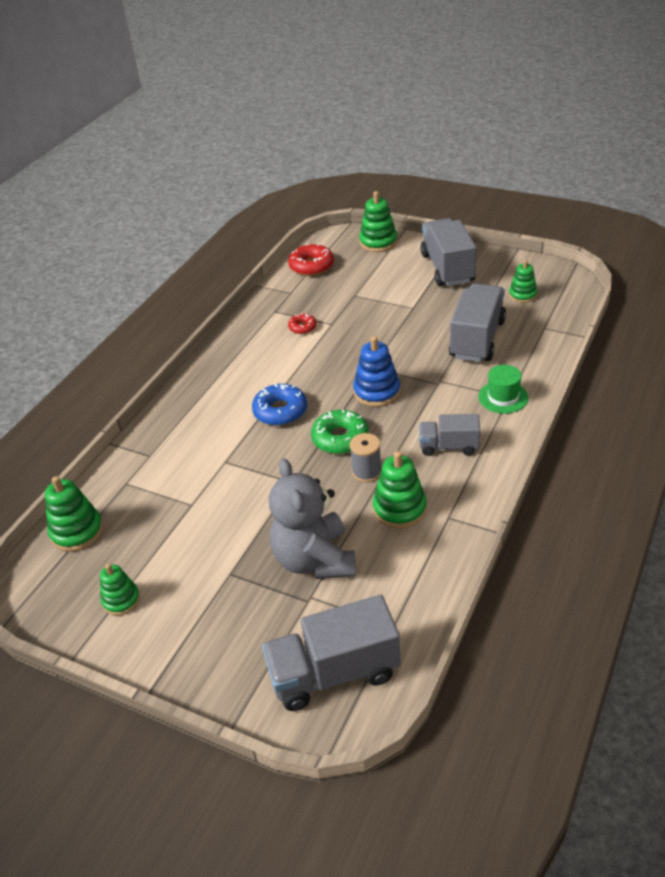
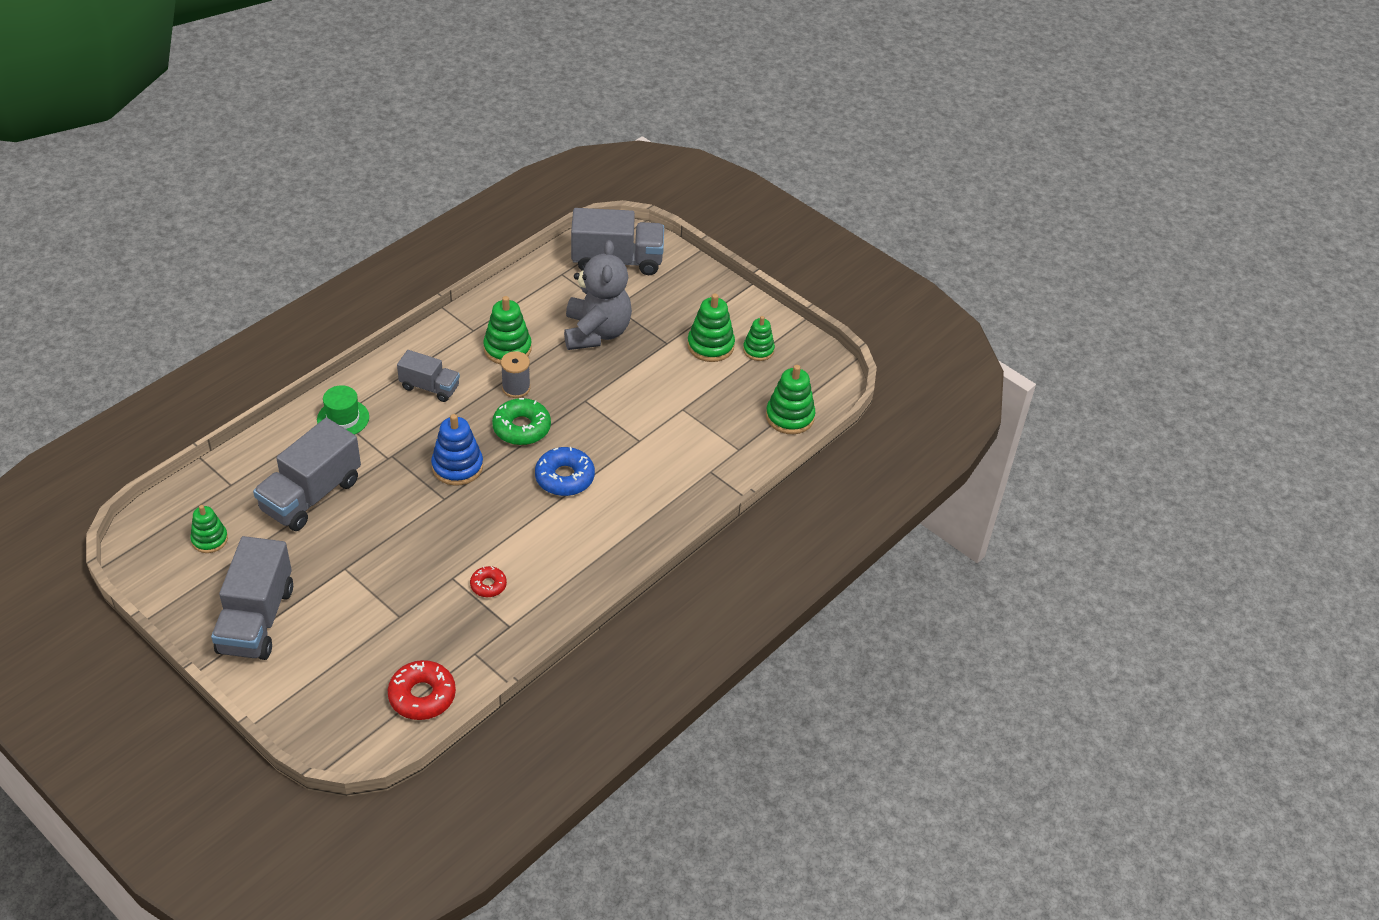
camera: 170 degrees left, 5 degrees up
(378, 242) = (305, 711): green stacking toy -> green stacking toy (710, 346)

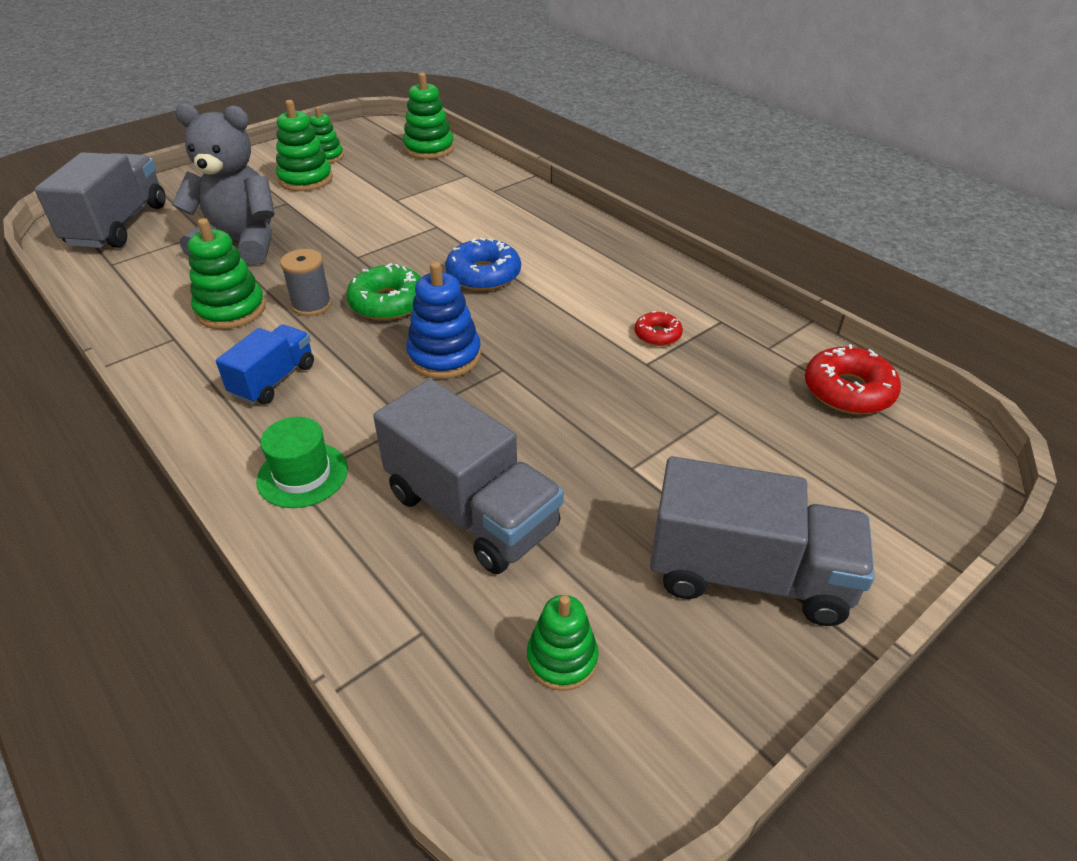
camera: 80 degrees left, 5 degrees down
(429, 387) = (273, 380): grey truck -> blue truck

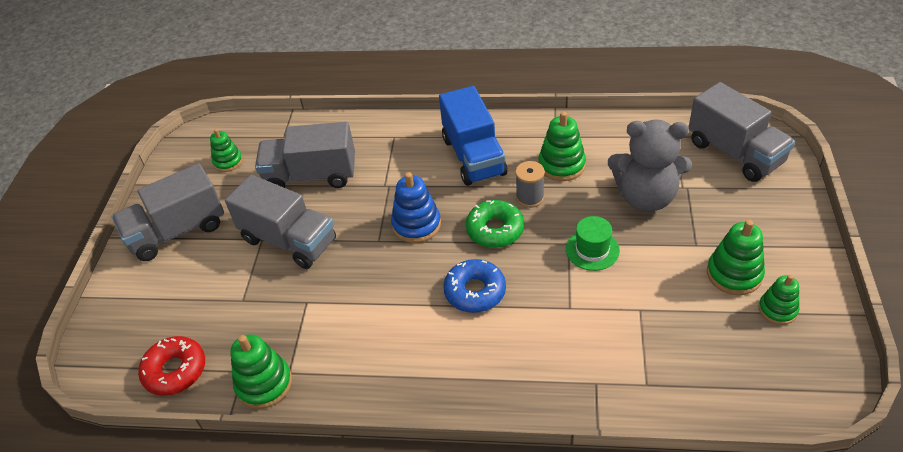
camera: 140 degrees right, 5 degrees up
(241, 244) = (645, 197): grey teddy bear -> grey teddy bear turned 45 degrees clockwise
(273, 380) = (473, 156): blue truck -> blue truck, size x1.71
(302, 475) = (395, 140): green hat -> green hat (592, 250)
(429, 149) = (734, 394): green stacking toy -> green stacking toy (264, 384)
(599, 440) = (289, 240): none -> grey truck
(657, 335) = (318, 328): red donut -> none

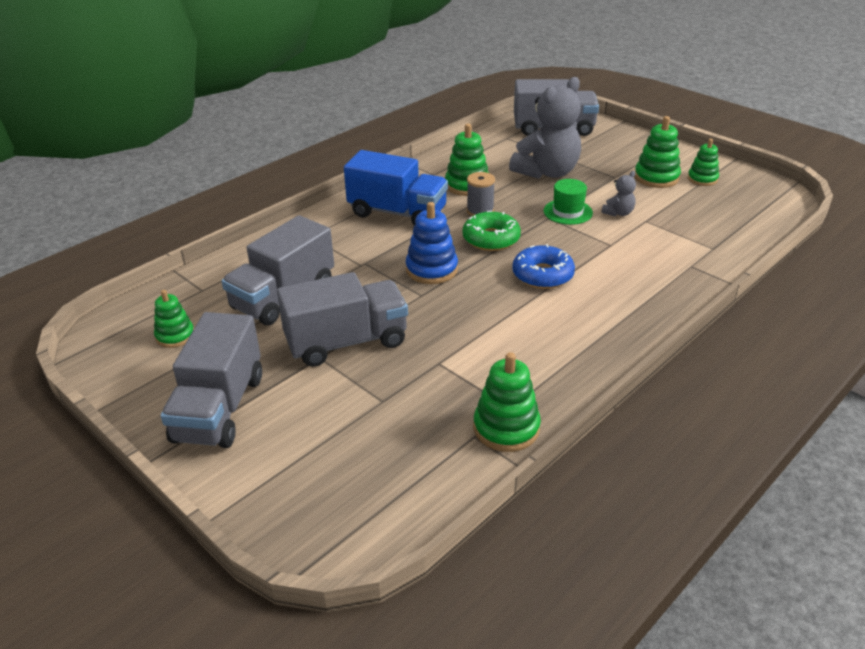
camera: 55 degrees left, 10 degrees down
(175, 371) = (416, 484): red donut -> none
(631, 283) = (618, 213): none -> grey teddy bear

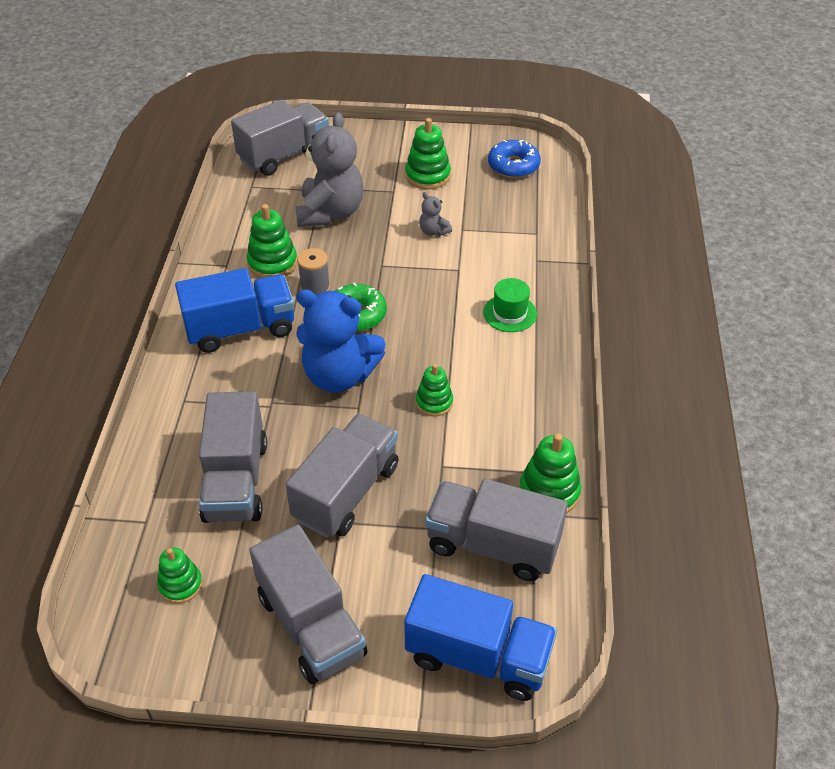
camera: 40 degrees left, 10 degrees up
(305, 506) = (478, 656): none -> blue truck
(412, 437) = (492, 545): none -> grey truck
(431, 269) = (339, 376): blue stacking toy -> blue teddy bear
(542, 275) = (436, 330): blue donut -> blue donut (513, 165)
(568, 212) = (391, 251): green hat -> green hat (509, 313)
(618, 213) = (433, 231): grey teddy bear -> grey teddy bear turned 135 degrees clockwise
(702, 179) = (465, 160): green stacking toy -> green stacking toy (434, 402)

